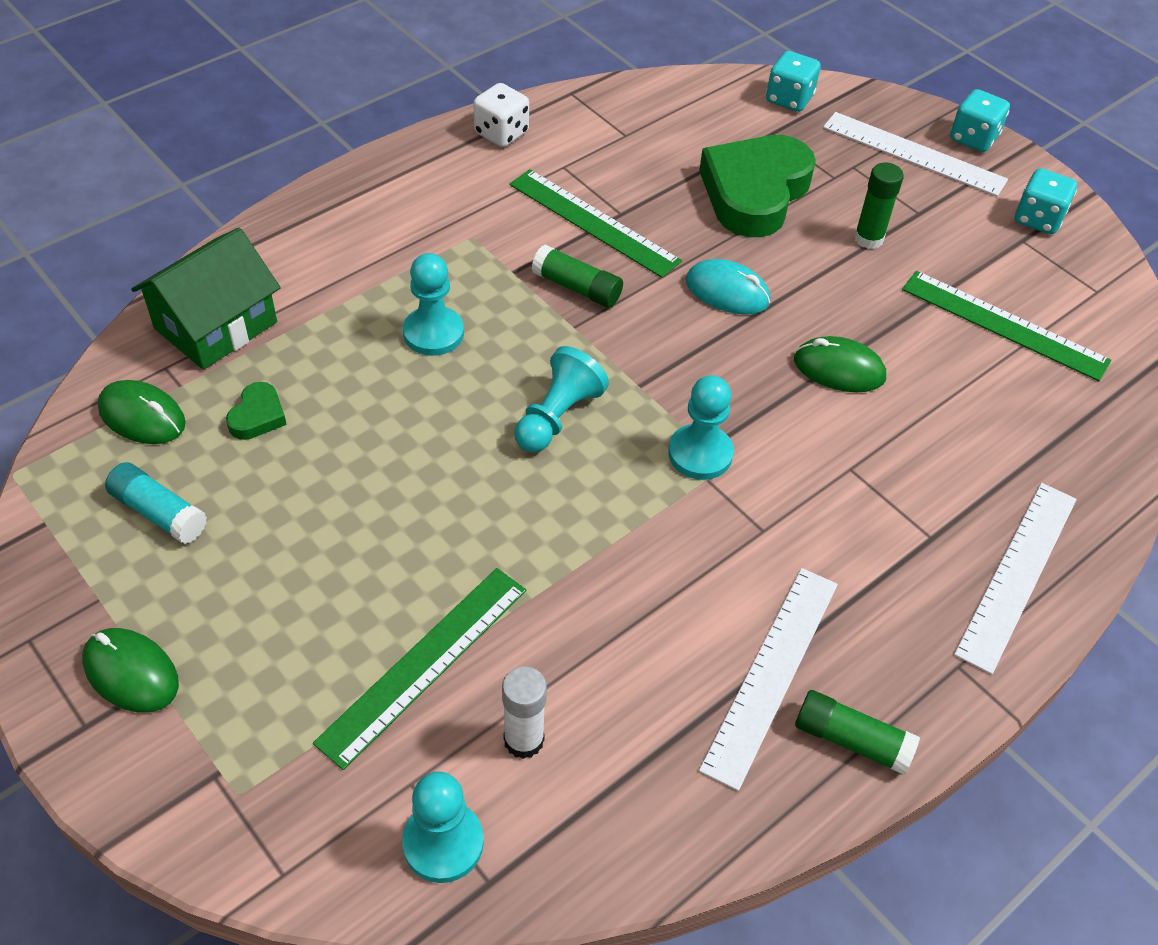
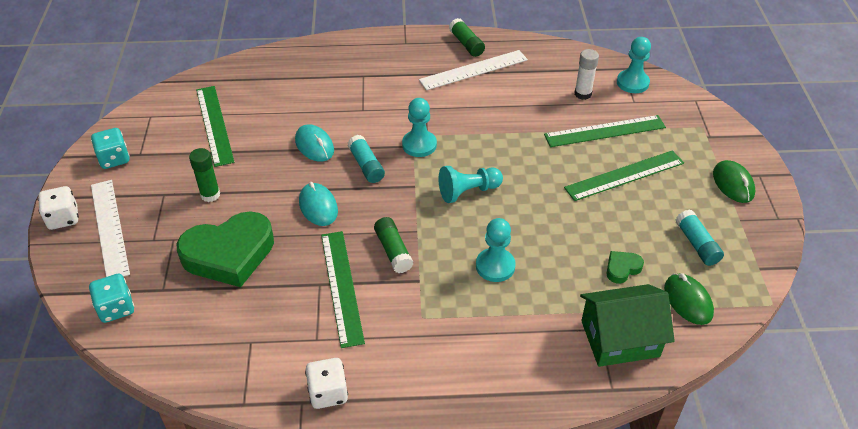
camera: 140 degrees left, 5 degrees down
(335, 581) = (624, 175): none -> green ruler
(735, 378) = (366, 165): none -> turquoise glue stick
(839, 369) = (314, 145): green mouse -> turquoise mouse
(973, 138) = (63, 218): turquoise dice -> white dice
(1017, 574) = (348, 52): white ruler -> none

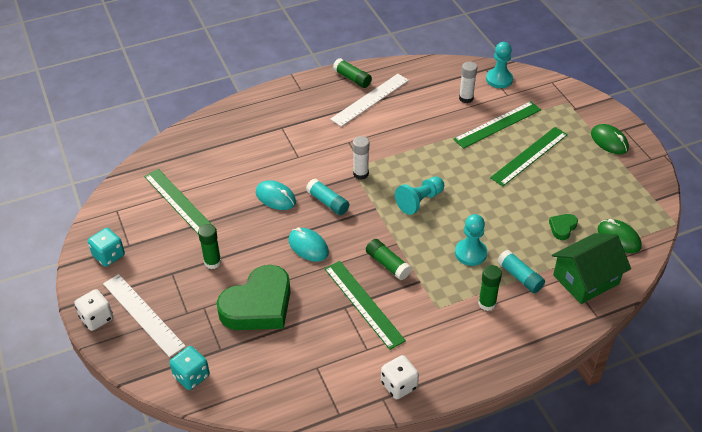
camera: 20 degrees left, 0 degrees up
(419, 145) = (361, 174): turquoise pawn -> white glue stick
(483, 330) = (487, 303): none -> green glue stick
(697, 244) = (605, 194): turquoise glue stick -> turquoise glue stick (520, 277)

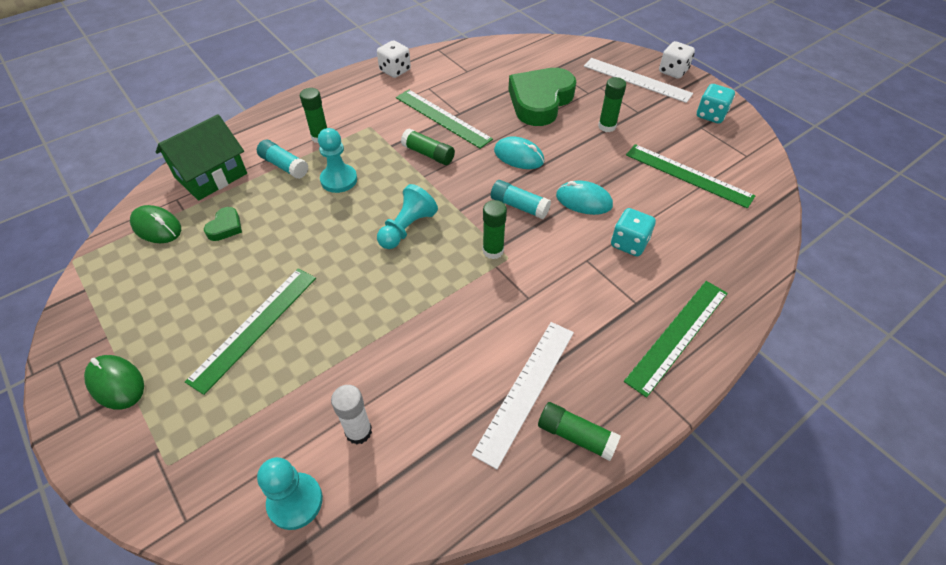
camera: 165 degrees right, 5 degrees up
(191, 376) = (565, 51): turquoise dice -> turquoise dice (629, 243)
(361, 174) = (493, 251): white glue stick -> green glue stick
(497, 124) = (301, 380): green ruler -> green ruler (678, 335)

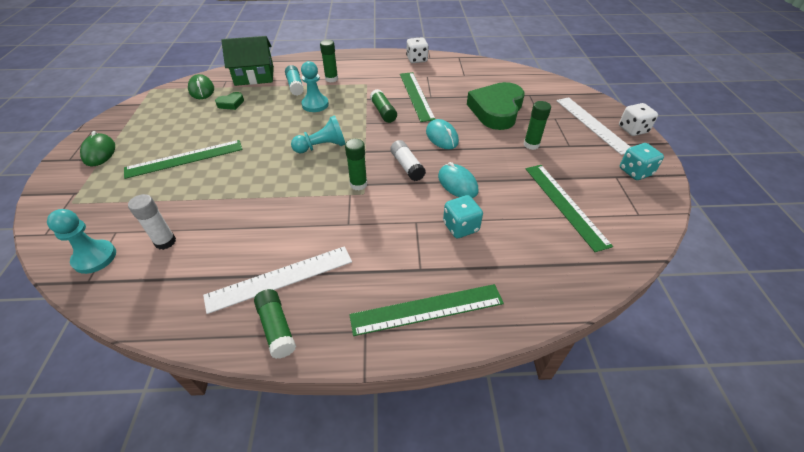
camera: 35 degrees right, 5 degrees down
(519, 206) = (407, 166): turquoise glue stick -> white glue stick
(540, 101) = (496, 110): green heart -> green heart turned 45 degrees counterclockwise

